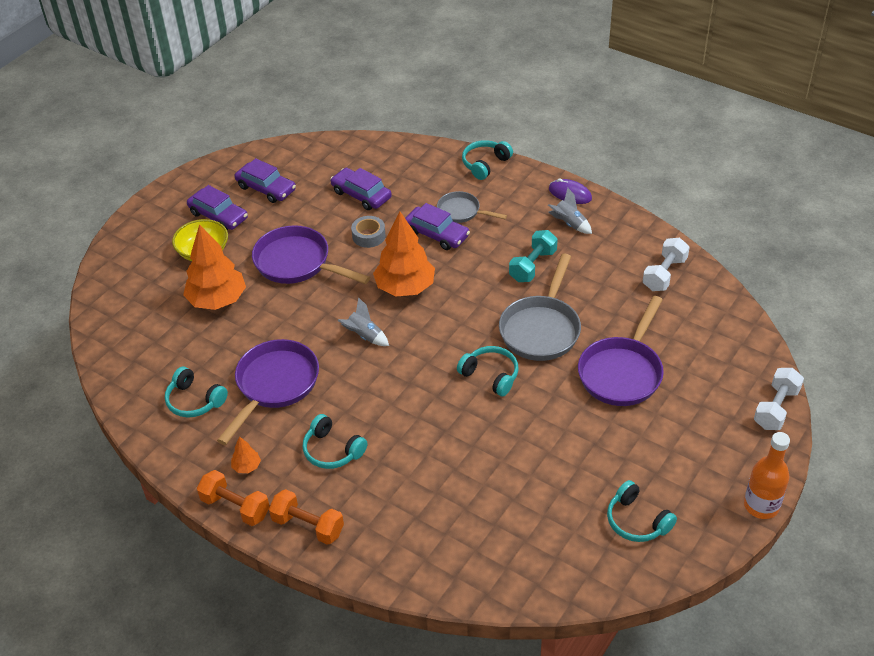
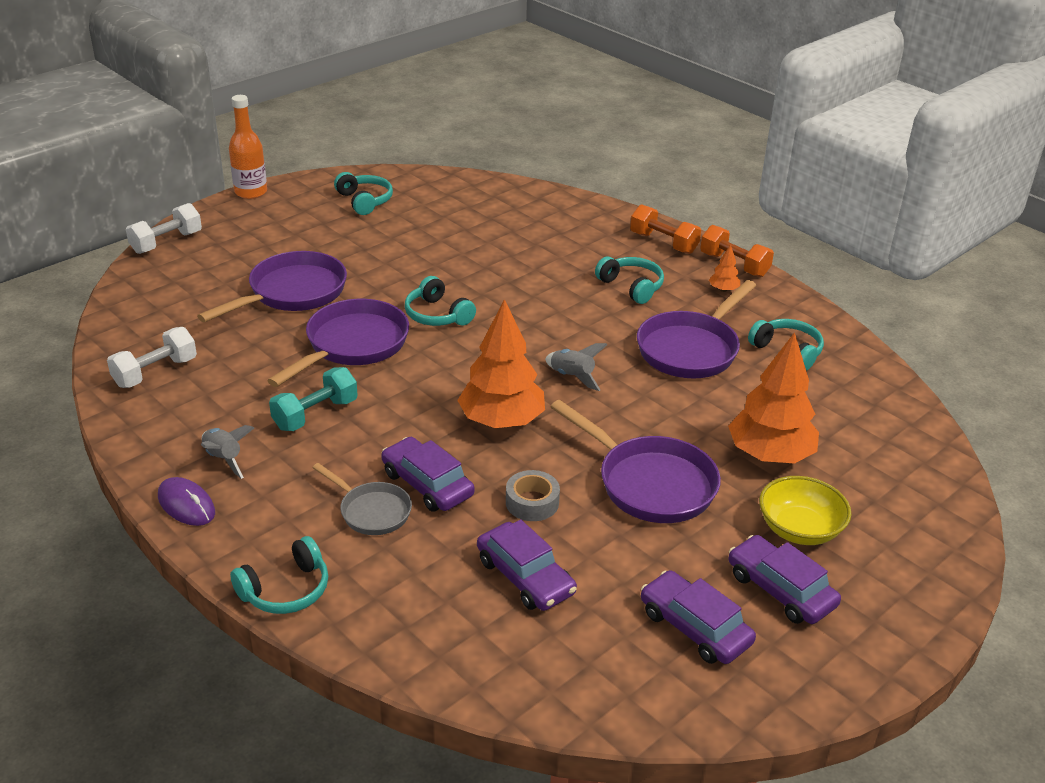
camera: 170 degrees left, 10 degrees down
(541, 329) = (352, 345): grey pan -> purple pan

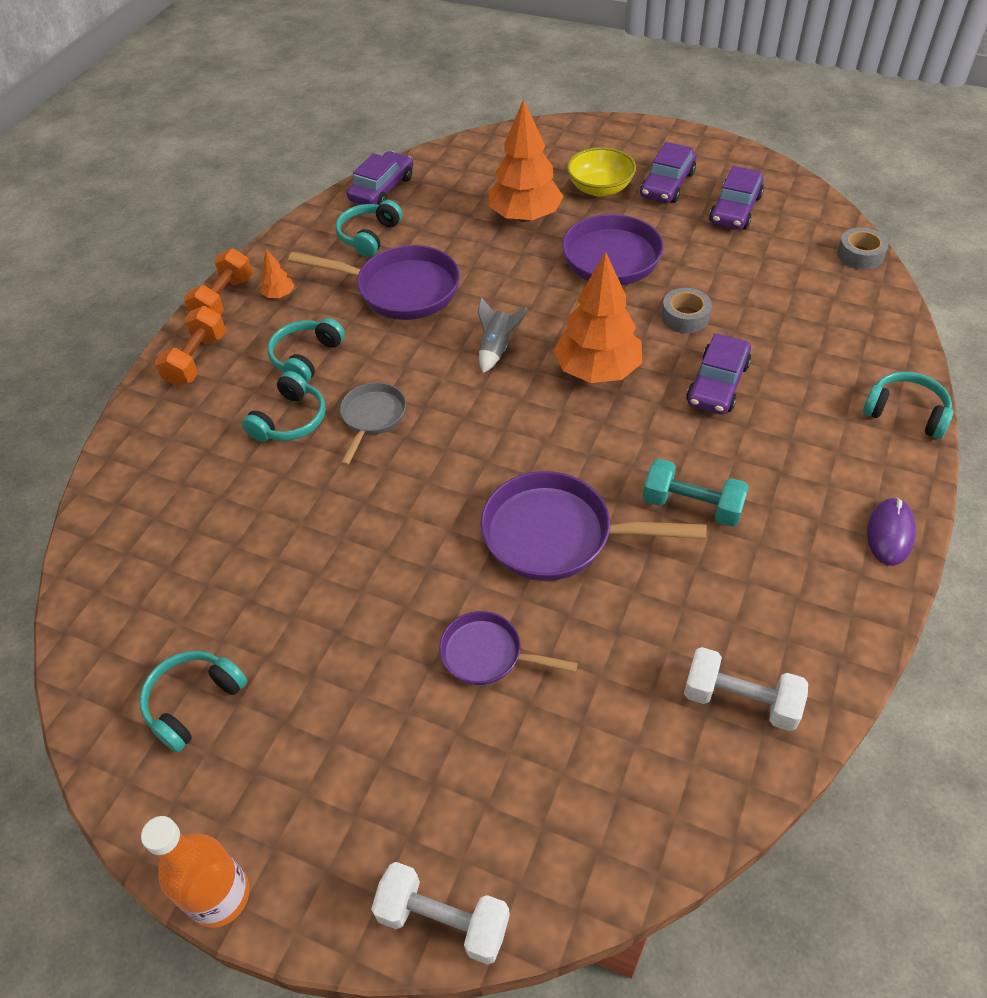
camera: 110 degrees left, 15 degrees up
(224, 459) = (812, 542): grey rocket -> none
(292, 293) = (488, 654): purple pan -> purple pan, size x0.58
(371, 511) = (779, 403): grey pan -> grey pan (372, 418)
(437, 315) = (451, 488): turquoise headphones -> turquoise headphones (290, 420)
(525, 577) = (765, 294): purple car -> purple car (382, 189)
(536, 698) = (860, 255): none -> grey tape

